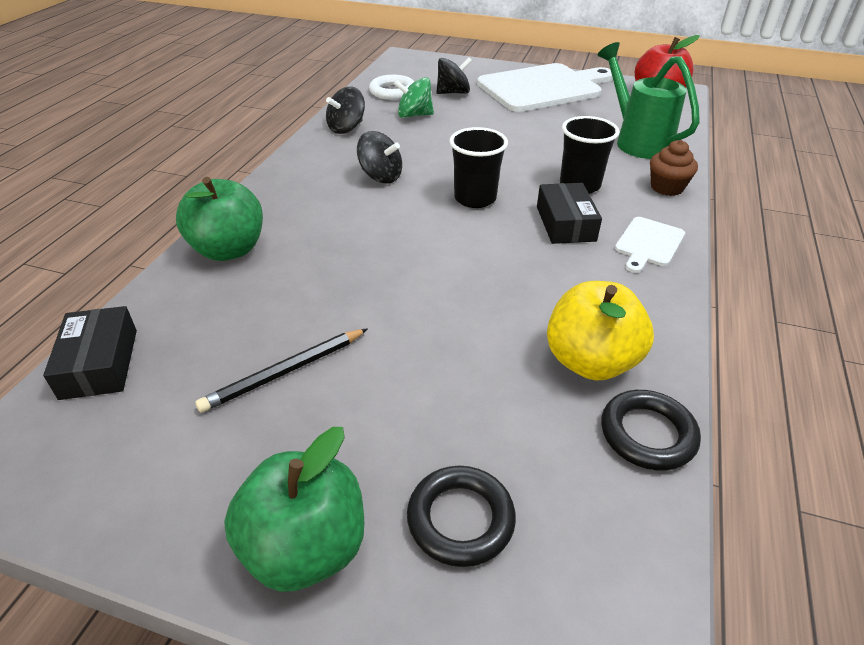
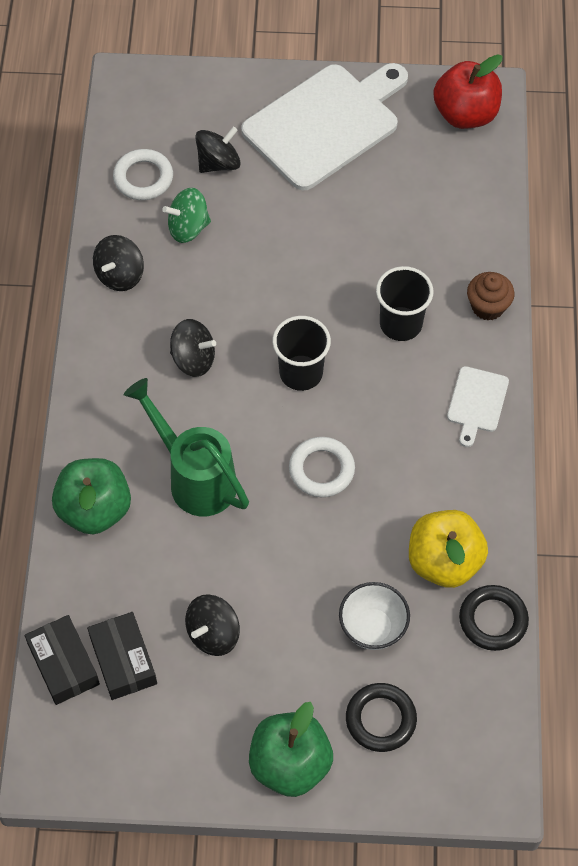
camera: 15 degrees left, 20 degrees up
(285, 372) = (213, 634): black pencil -> black spinning top
(470, 262) = (321, 470): none -> white ring
(482, 408) = (372, 628): none -> white bowl
(565, 223) = (396, 391): black box -> black box (123, 660)
(636, 141) = (450, 223): green watering can -> green watering can (194, 477)

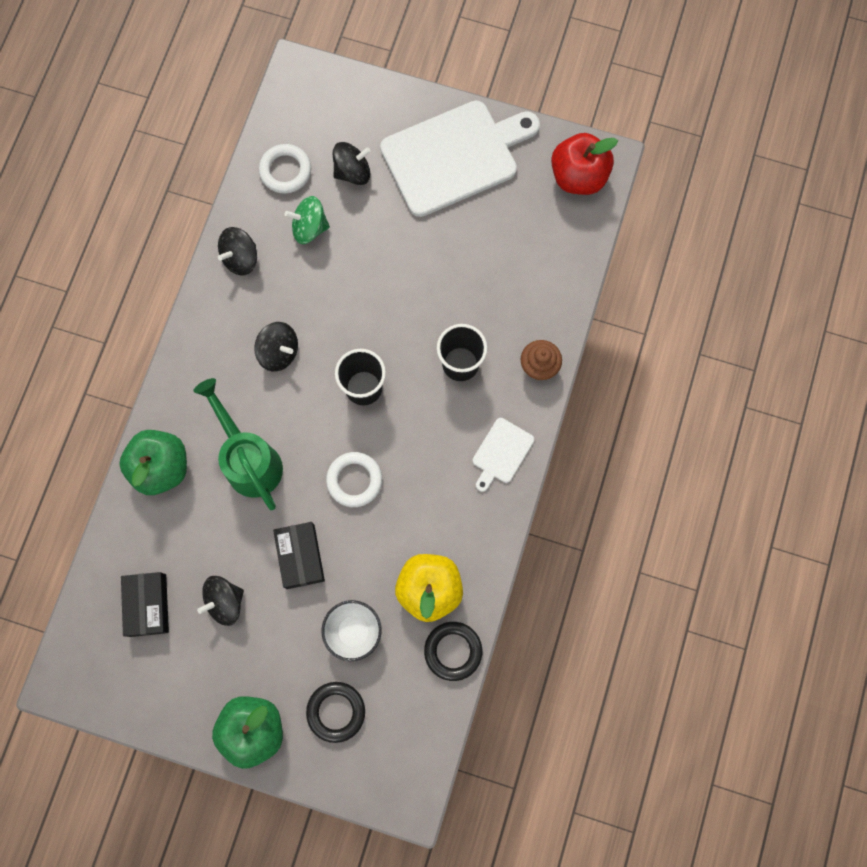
camera: 15 degrees right, 15 degrees up
(63, 664) = (100, 596): black box -> black box (300, 556)

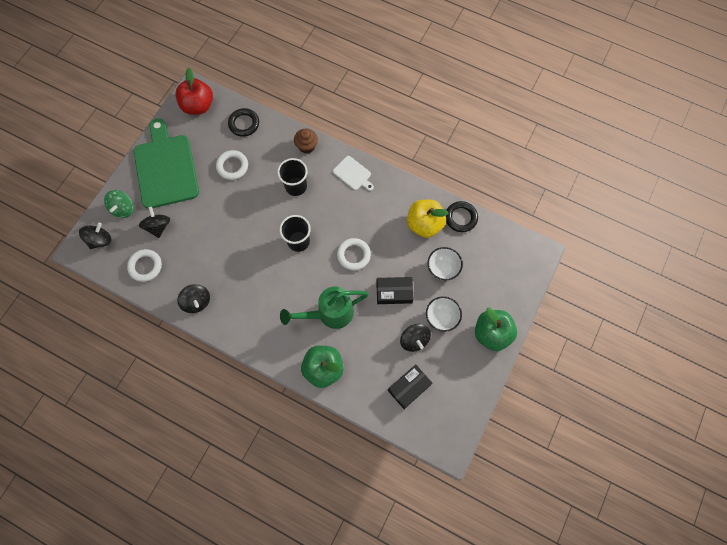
camera: 80 degrees left, 5 degrees down
(147, 605) = (409, 387): black box -> black box turned 45 degrees counterclockwise
(268, 641) = (441, 318): none -> white bowl
(279, 352) = (265, 287): black spinning top -> black spinning top (100, 240)
(309, 228) = (188, 257): green spinning top -> green spinning top (123, 209)
(336, 711) = (487, 285): black ring -> black ring (244, 124)
(454, 156) = (165, 168): white cutting board -> green cutting board
(477, 256) = (232, 166): none -> white ring

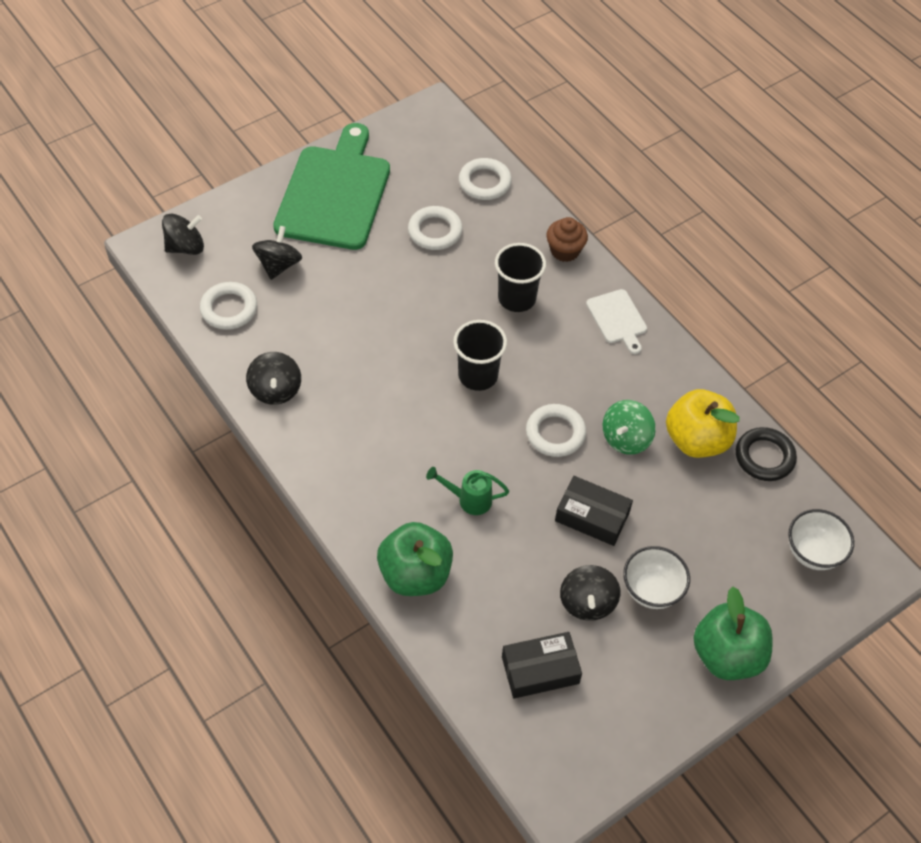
camera: 25 degrees right, 15 degrees down
(123, 209) = (242, 220): green spinning top -> green spinning top (626, 438)
(198, 106) = (430, 132): red apple -> none
(244, 124) = (484, 182): black ring -> white ring
(329, 314) = (469, 499): green watering can -> green watering can, size x0.53
(442, 269) = (692, 519): white bowl -> white bowl (812, 553)

